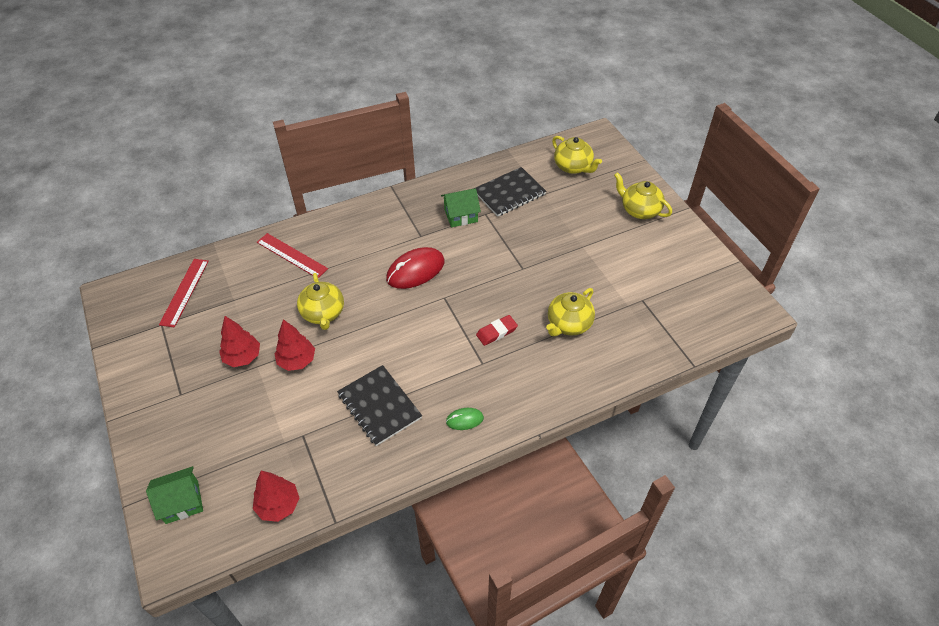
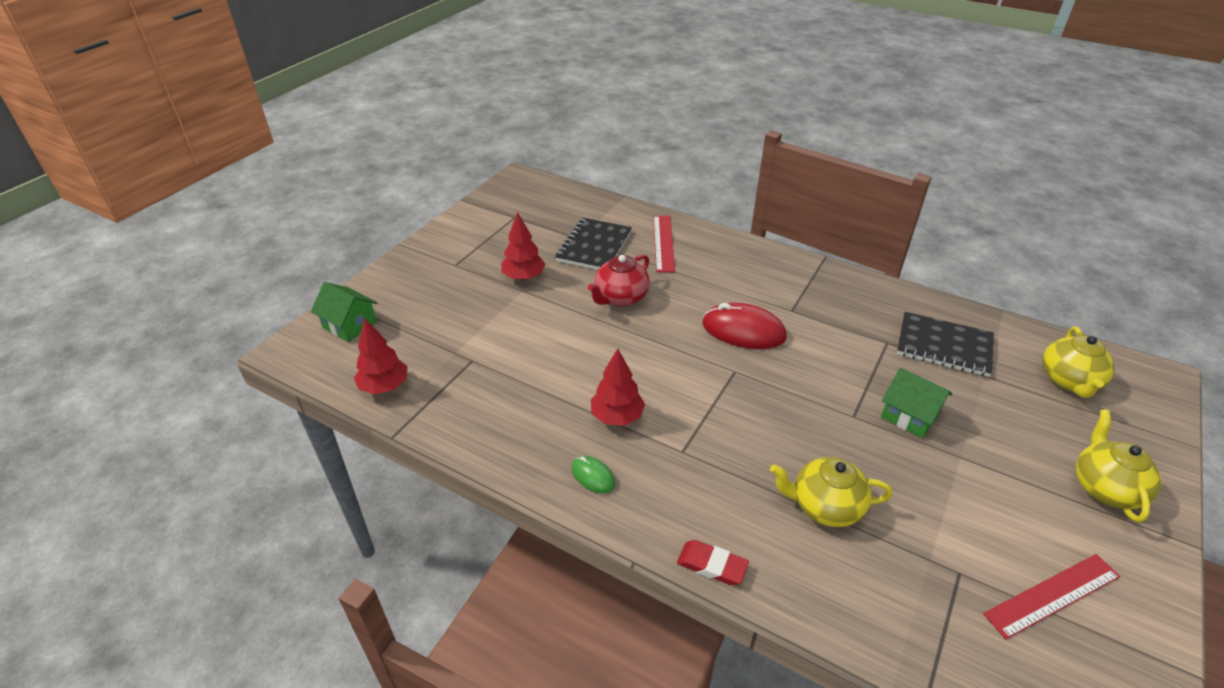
camera: 55 degrees right, 10 degrees down
(184, 292) = (558, 210): red ruler -> red ruler (1052, 595)
(297, 361) = (551, 311): red tree -> red tree (617, 417)
(323, 313) = (620, 297): yellow teapot -> red teapot
(379, 406) = (550, 396): black notebook -> black notebook (594, 246)
(461, 215) = (858, 325): green house -> green house (909, 415)
(496, 332) = (737, 441): red eraser -> red eraser (712, 565)

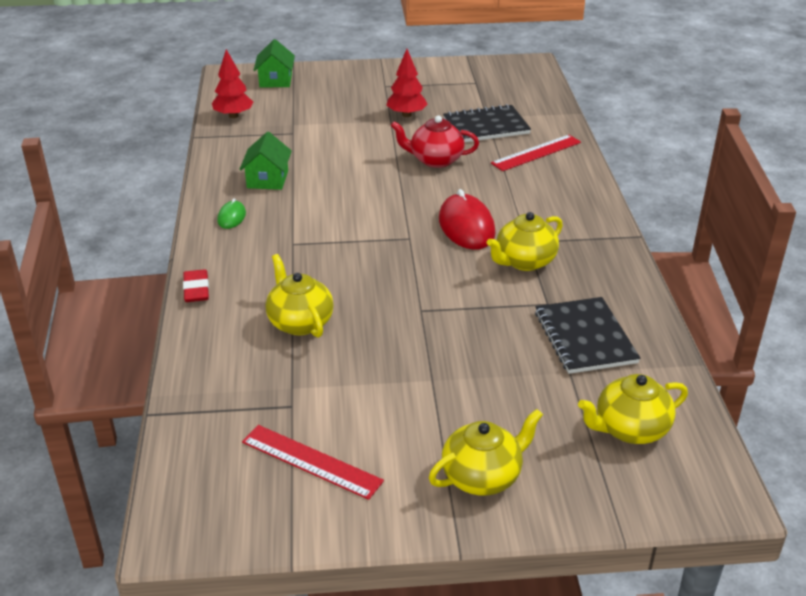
camera: 55 degrees right, 5 degrees down
(617, 417) = (299, 206): red tree -> none
(820, 326) = (524, 261): none -> yellow teapot
(909, 415) = (456, 339): green house -> green house (267, 179)

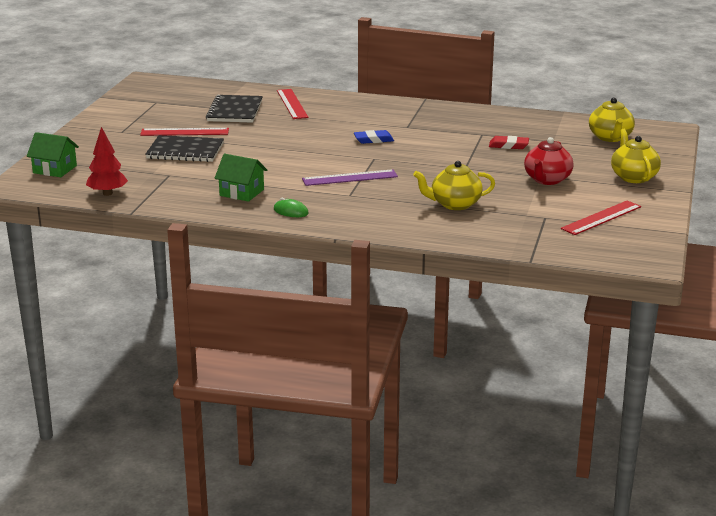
camera: 70 degrees left, 10 degrees down
(196, 289) = (387, 233): red eraser -> red eraser (508, 145)
(341, 234) = (350, 178): none -> purple ruler
(406, 115) = (184, 132): red tree -> red ruler
(435, 160) = (270, 134): red teapot -> red teapot (547, 180)
(466, 226) = (373, 140): red mouse -> blue eraser
(524, 261) = (430, 132): yellow teapot -> none
(585, 337) = (522, 132): black notebook -> black notebook (185, 151)

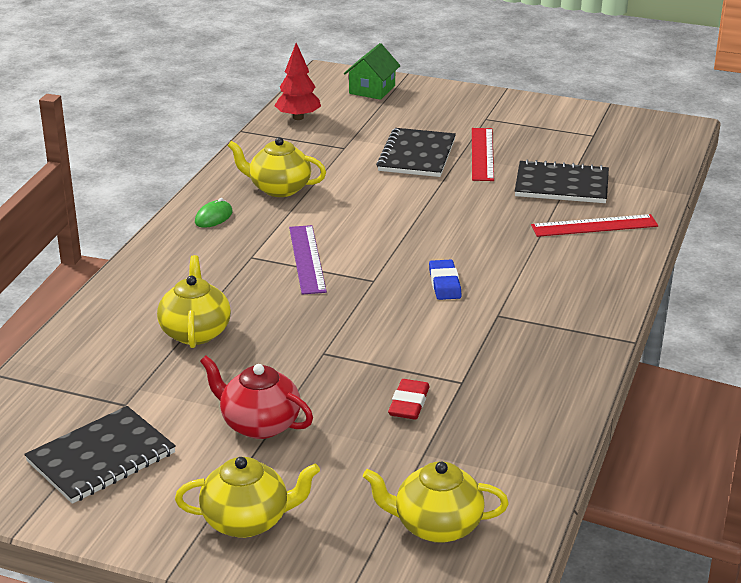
camera: 95 degrees right, 5 degrees up
(242, 192) = (279, 189): green house -> yellow teapot
(601, 218) = (101, 457): red ruler -> black notebook

